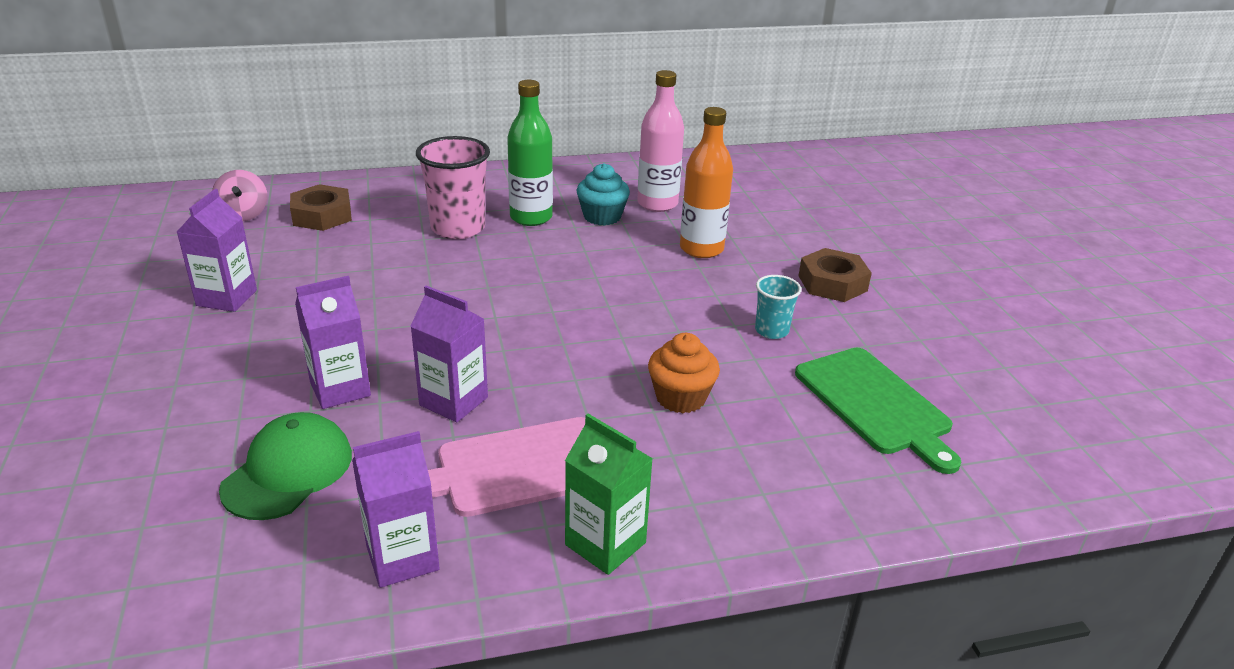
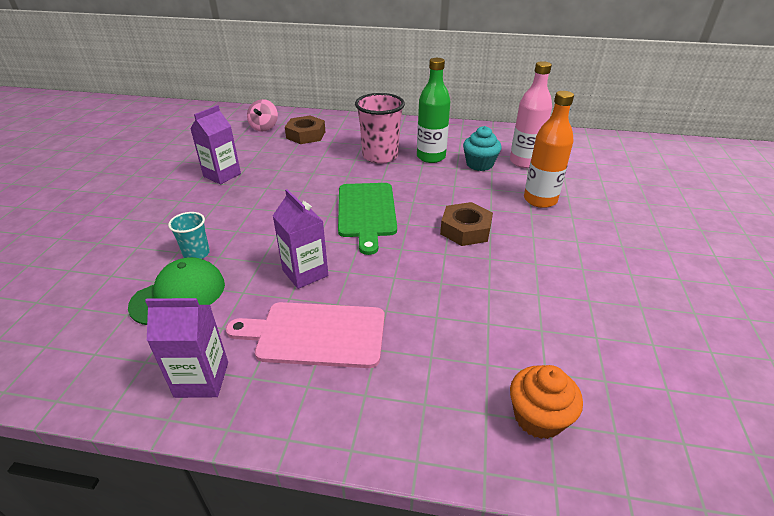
camera: 25 degrees right, 5 degrees up
(340, 389) = (244, 247): purple carton -> none
(605, 544) = (340, 416): green carton -> none
(681, 397) = (463, 311): orange cupcake -> orange cupcake (538, 417)
(771, 331) = (563, 275): turquoise cup -> turquoise cup (196, 254)
(832, 283) = (635, 247): brown nut -> brown nut (465, 230)
(875, 404) = (625, 361): green cutting board -> green cutting board (367, 212)

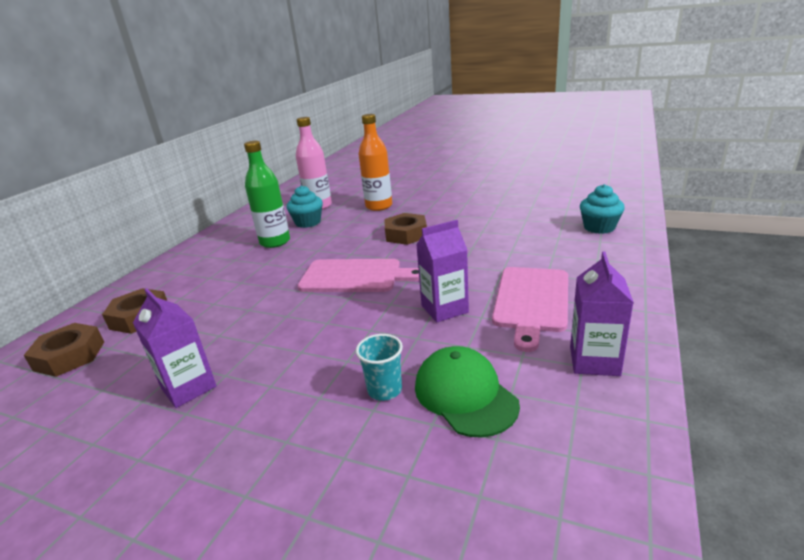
camera: 75 degrees left, 10 degrees down
(264, 127) = (69, 356): pink spinning top -> brown nut
(367, 212) = (355, 276): green cutting board -> pink cutting board
(380, 156) = (248, 267): pink cup -> none
(538, 417) = (599, 227): orange cupcake -> turquoise cupcake

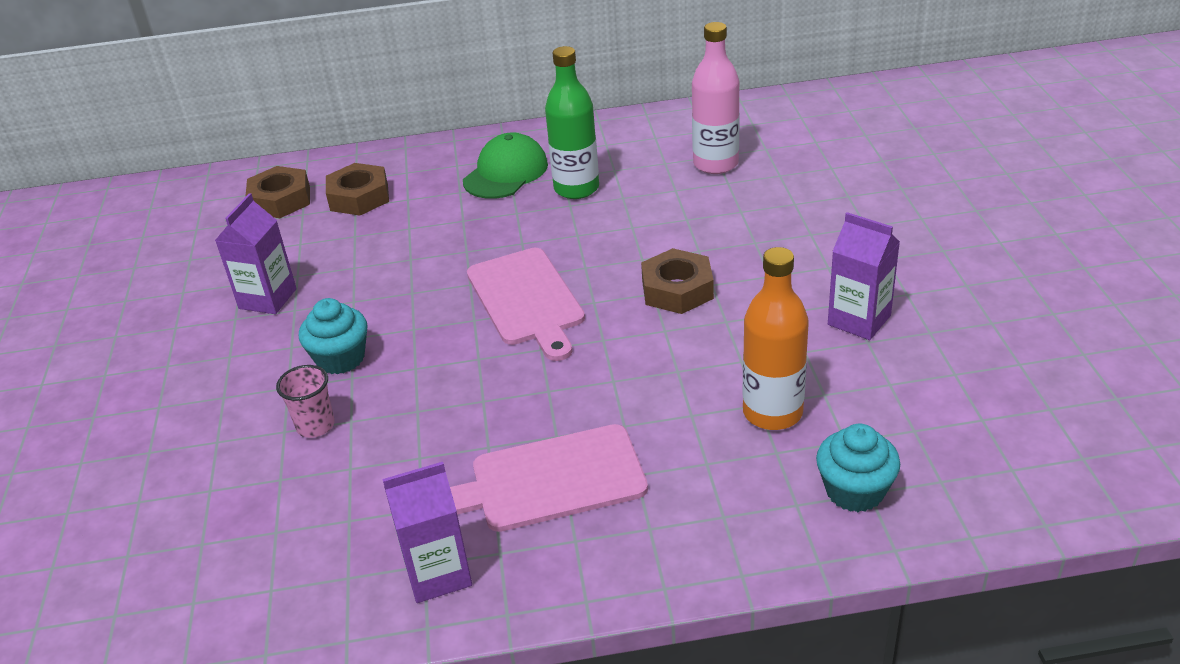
camera: 60 degrees right, 10 degrees up
(308, 222) = (653, 183): turquoise cupcake -> turquoise cupcake (340, 358)
(379, 206) = (759, 219): orange bottle -> orange bottle (772, 412)
(384, 390) = (315, 426): turquoise cup -> pink cup
(444, 309) = (489, 408): purple carton -> purple carton (859, 320)
(465, 395) = (331, 486): green cap -> green cap (505, 173)

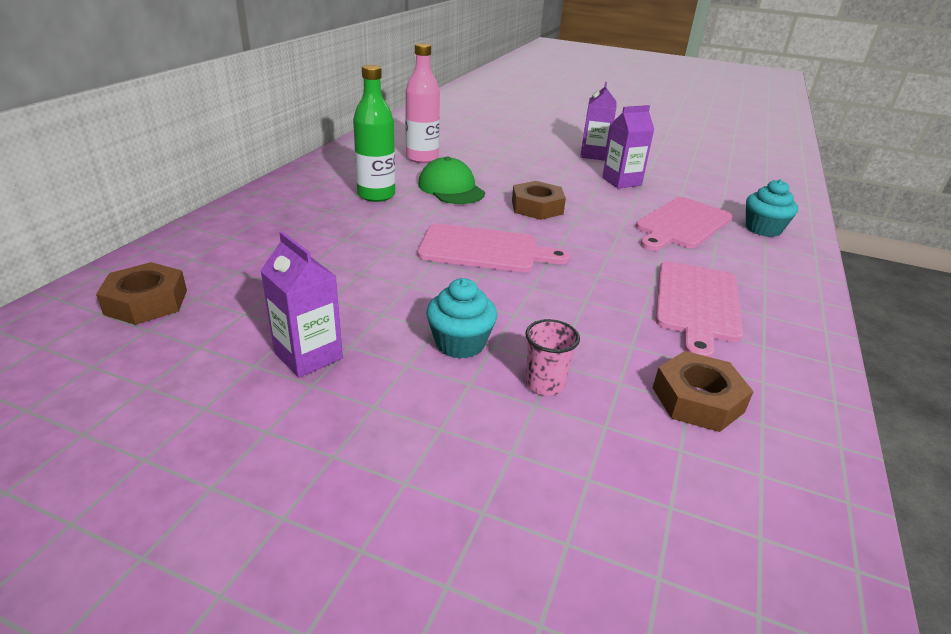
camera: 65 degrees left, 5 degrees down
(359, 197) = (225, 265): brown nut -> brown nut (697, 400)
(438, 573) = (776, 378): purple carton -> purple carton (593, 155)
(505, 173) = (310, 207): green cap -> green cap (451, 188)
(772, 412) = (682, 224): orange bottle -> pink cutting board

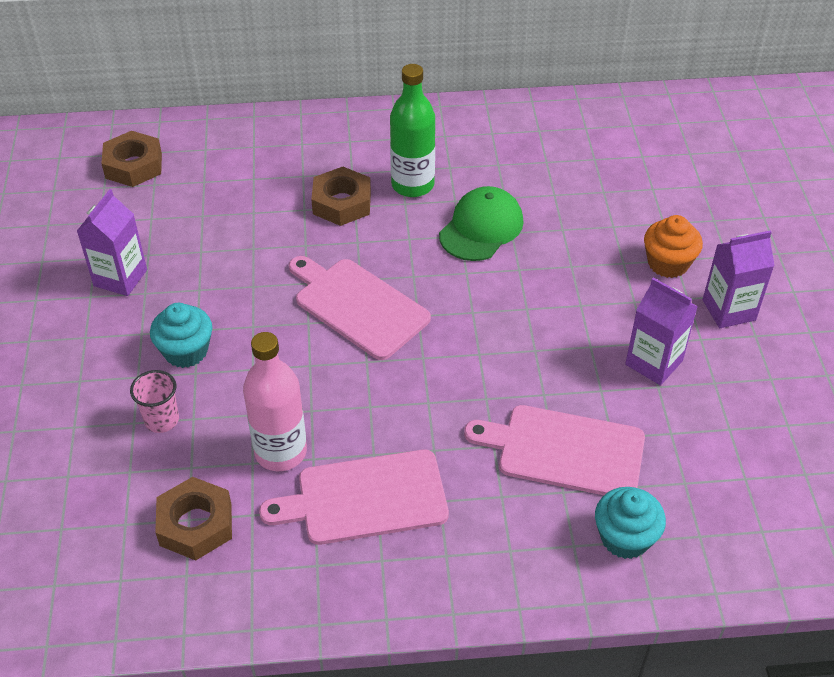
camera: 65 degrees right, 15 degrees up
(422, 158) = (545, 171): pink bottle -> pink bottle (280, 452)
(484, 249) = (358, 306): pink cutting board -> pink cutting board turned 150 degrees clockwise
(537, 207) = (495, 311): brown nut -> brown nut (342, 203)
(542, 155) = (668, 263): none -> orange cupcake

